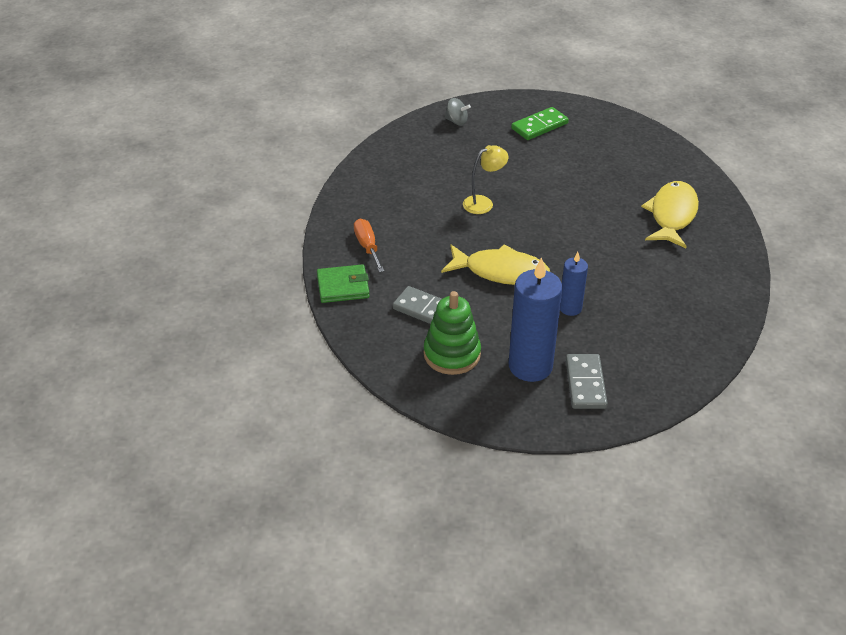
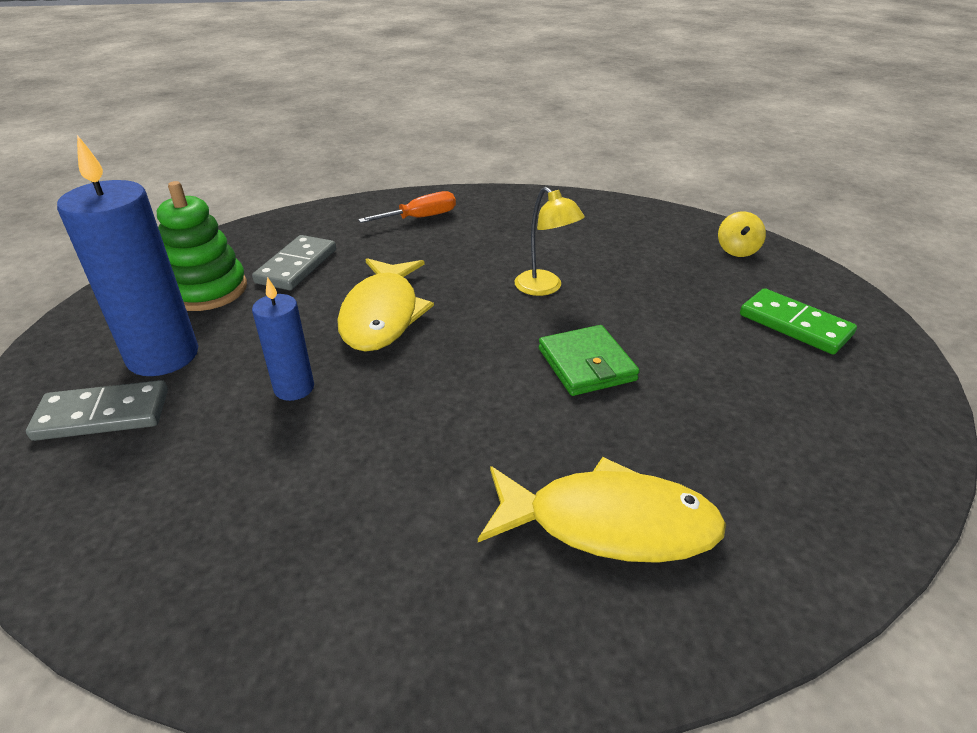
camera: 80 degrees right, 5 degrees down
(343, 286) = (344, 212): green wallet -> green wallet (586, 364)
(456, 121) = (737, 250): grey spinning top -> yellow spinning top

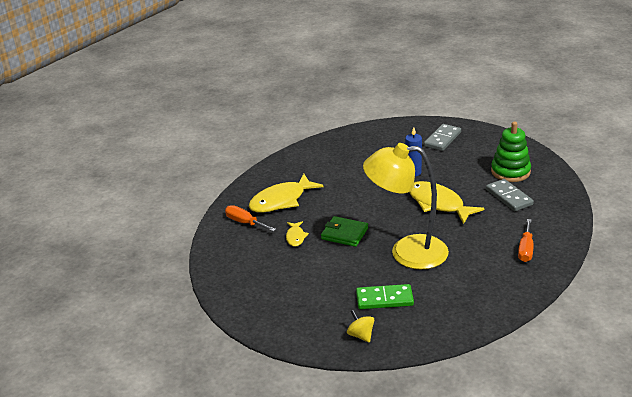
camera: 135 degrees right, 5 degrees down
(163, 356) = (467, 154): blue candle -> none
(545, 288) = (407, 252): yellow lamp -> yellow lamp, size x2.09
(677, 414) = (295, 237): none -> yellow fish
(755, 525) = (245, 223): none -> orange screwdriver
(795, 325) = (291, 302): green domino -> green domino (384, 299)

